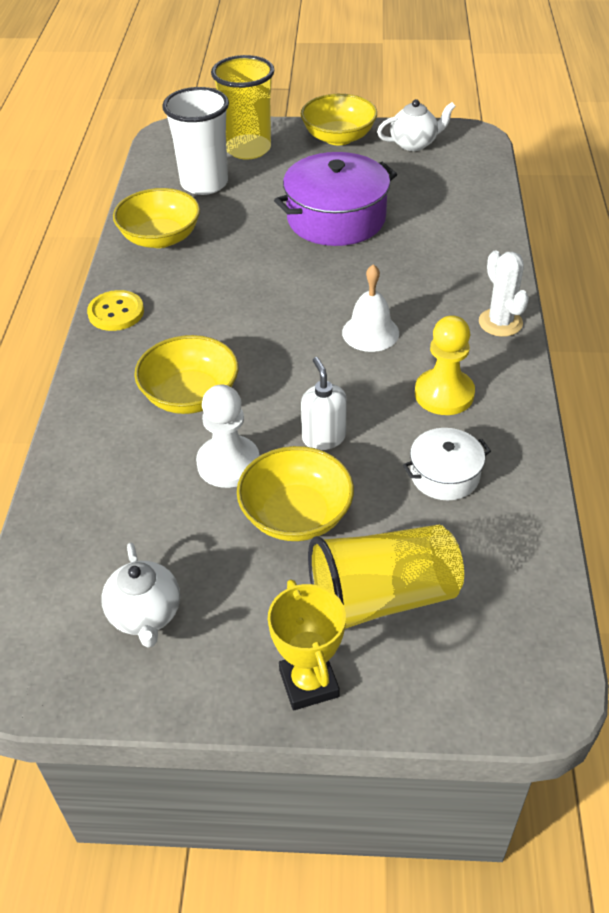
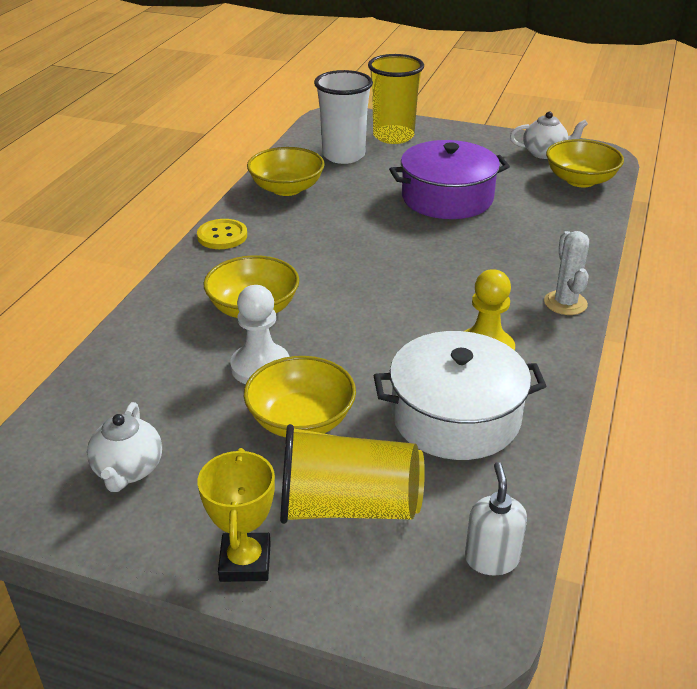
camera: 15 degrees right, 10 degrees down
(323, 437) = (355, 363): white soap dispenser -> white soap dispenser (491, 559)
(338, 137) = (477, 139): yellow bowl -> yellow bowl (580, 180)
(370, 332) = (438, 289): white bell -> none
(444, 475) = (455, 416): white pot -> white pot, size x1.87

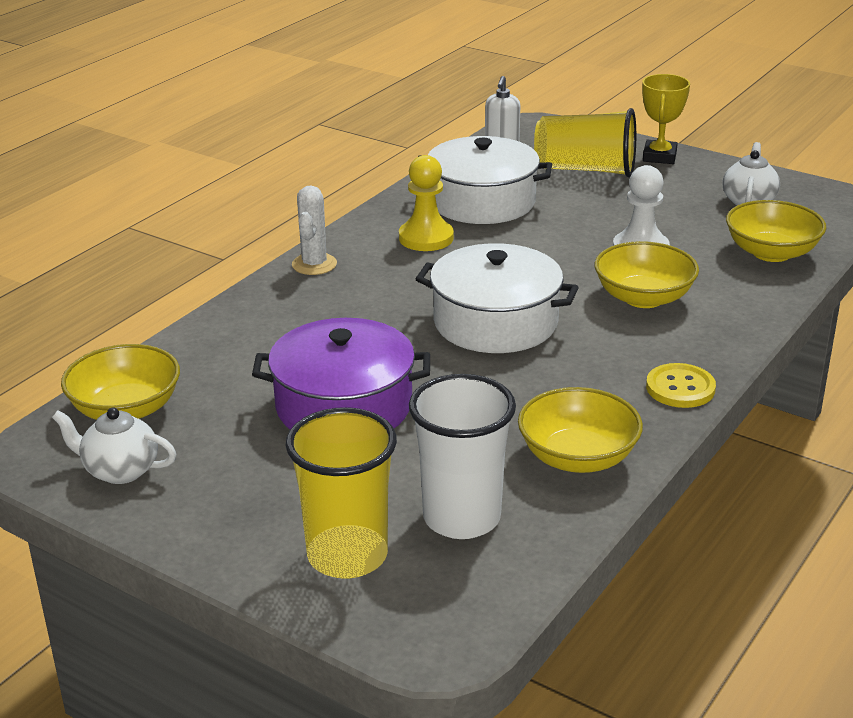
camera: 165 degrees left, 5 degrees down
(301, 420) = (610, 213): yellow bowl -> yellow bowl (771, 252)
(374, 268) = (495, 322): none -> white pot

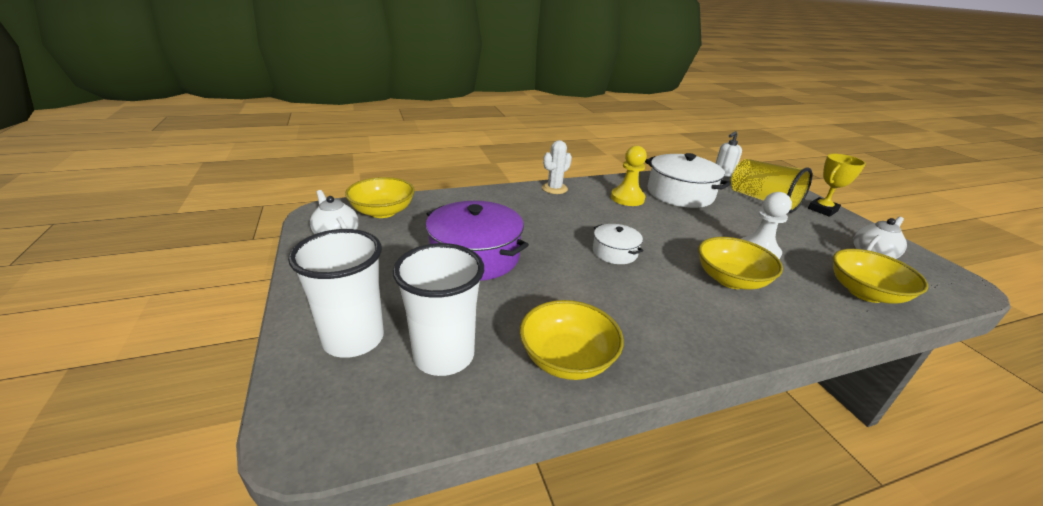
camera: 35 degrees right, 0 degrees up
(347, 556) = (353, 339): yellow cup -> white cup
(495, 322) = (614, 252): white pot -> white pot, size x0.53
(680, 388) = (698, 350): yellow button -> none

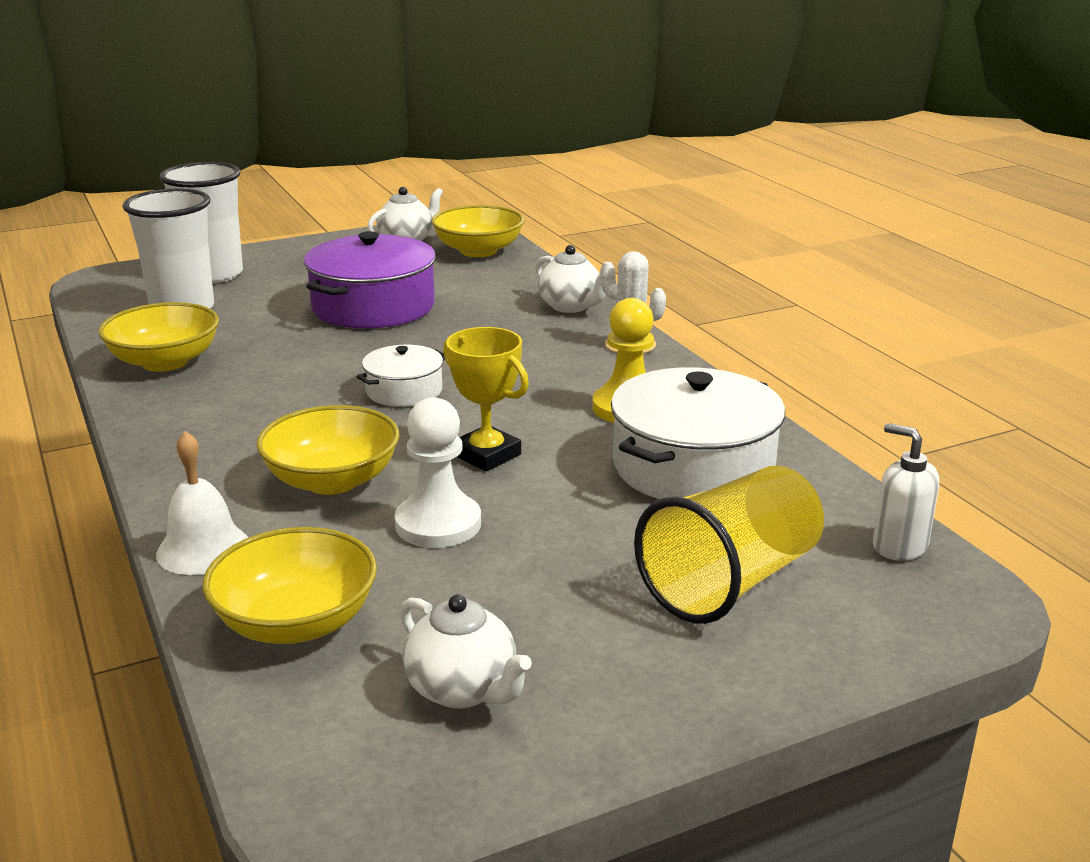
camera: 85 degrees right, 5 degrees down
(498, 195) = (571, 306): none -> white teapot
(822, 210) = (726, 680): yellow trophy -> yellow trophy (486, 455)
(827, 324) = (203, 549): none -> white bell

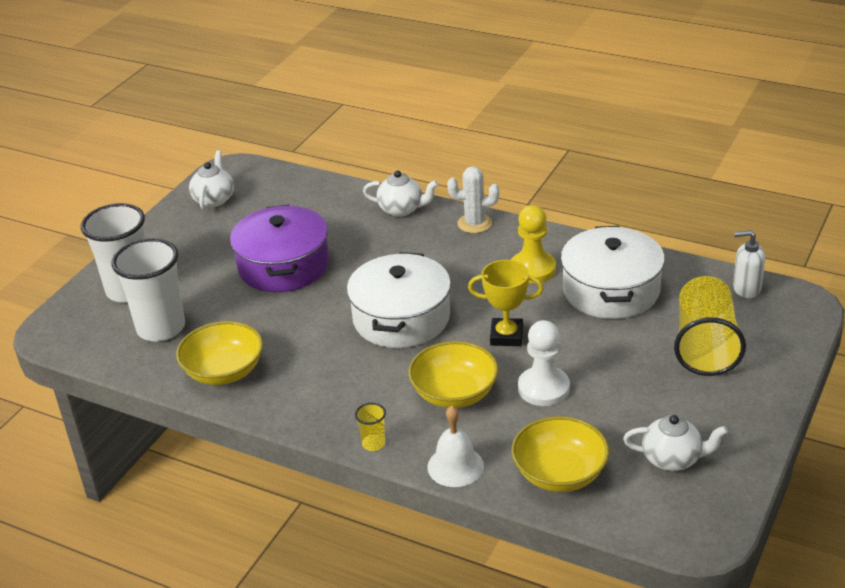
camera: 35 degrees left, 10 degrees up
(169, 484) = (373, 444): none -> yellow cup
(404, 391) = (401, 318): white pot -> white pot, size x1.87
(478, 251) = (276, 187): yellow bowl -> none

